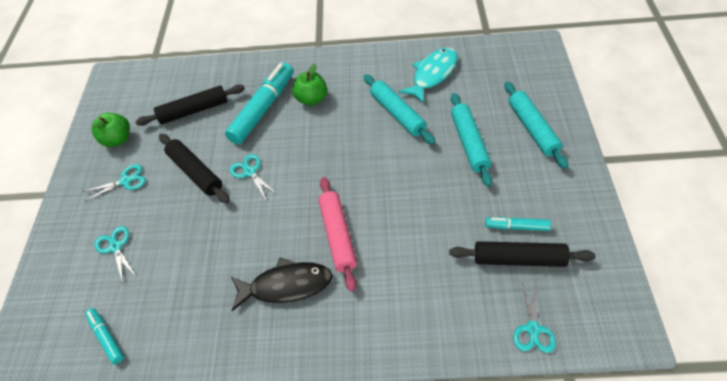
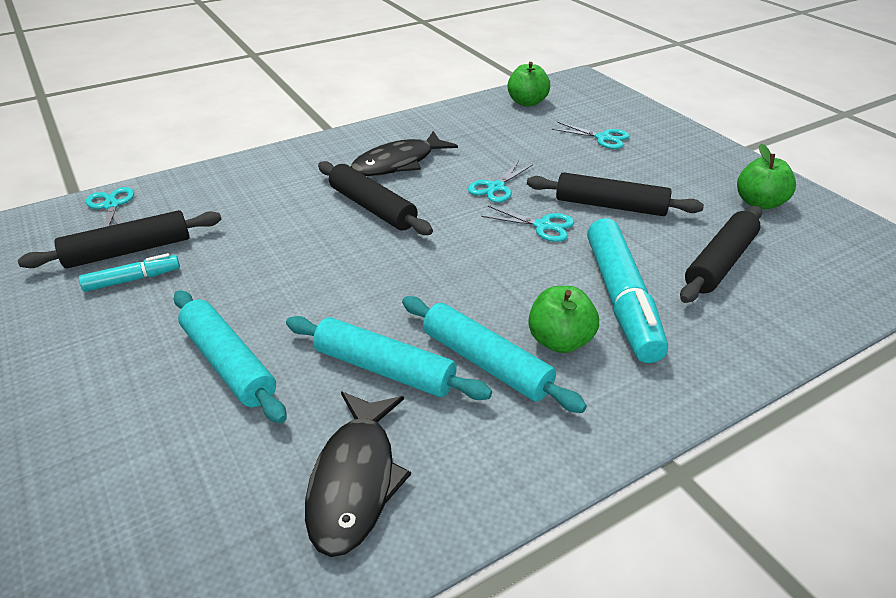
camera: 145 degrees right, 15 degrees down
(106, 337) = (527, 102): turquoise marker -> green apple
(125, 181) = (678, 176): turquoise scissors -> turquoise scissors (496, 187)
(337, 235) = (372, 207): pink rolling pin -> black rolling pin
(432, 74) = (355, 480): turquoise fish -> black fish
(532, 129) = (103, 429): turquoise rolling pin -> turquoise rolling pin (486, 362)

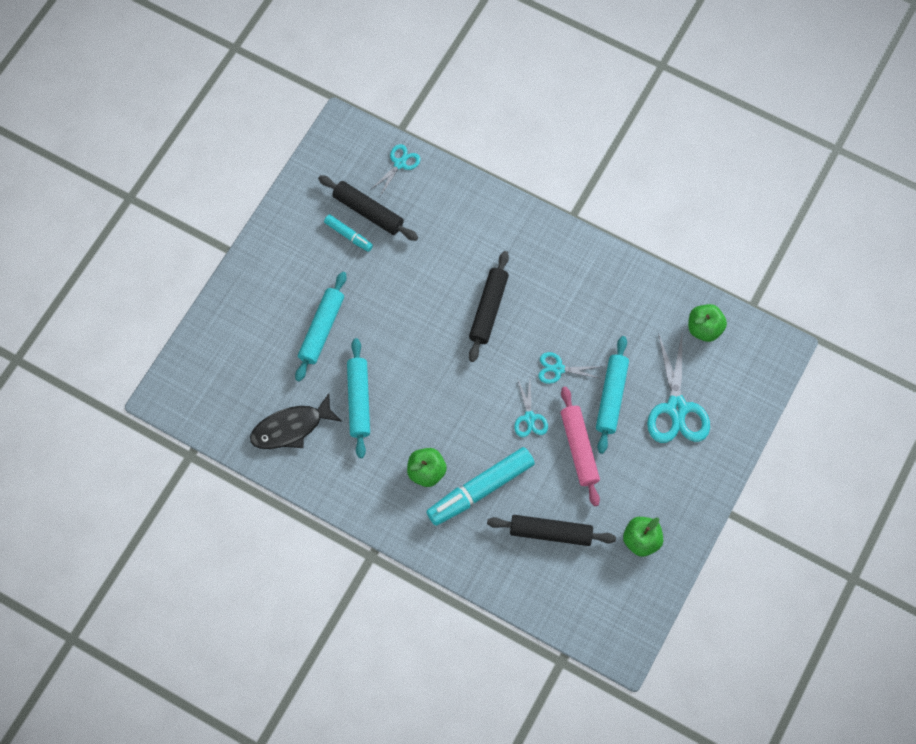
camera: 60 degrees right, 30 degrees up
(398, 163) = (551, 291): black fish -> none
(486, 362) = (390, 444): turquoise rolling pin -> turquoise rolling pin (611, 397)
(603, 138) = (676, 408): turquoise scissors -> turquoise scissors, size x1.85
(610, 206) = (579, 448): black rolling pin -> pink rolling pin

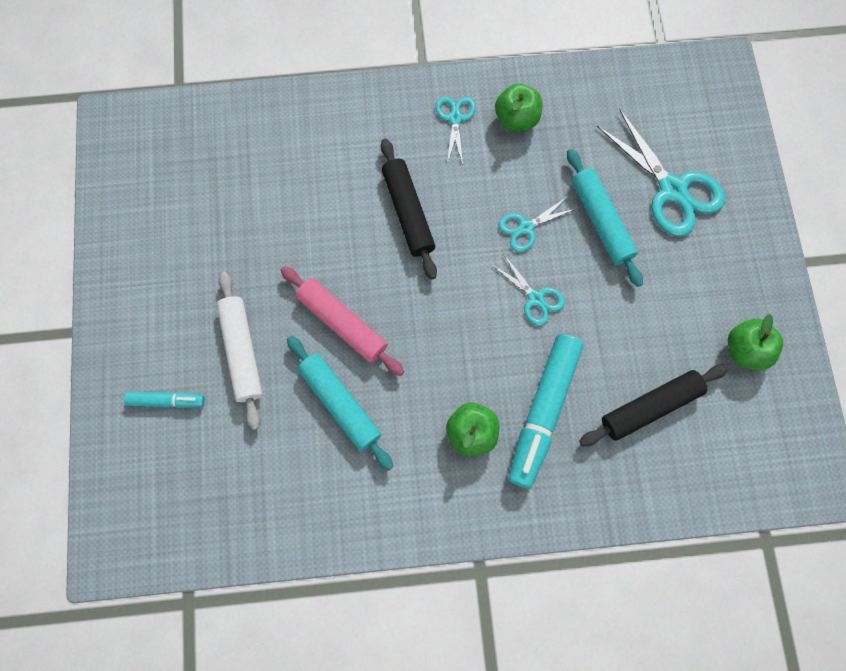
camera: 35 degrees left, 5 degrees up
(291, 428) = (285, 487): black fish -> none
(321, 329) = (242, 352): turquoise rolling pin -> white rolling pin
(348, 235) = (200, 230): turquoise marker -> turquoise marker (166, 401)
(368, 212) = (204, 192): black rolling pin -> none
(399, 164) = (203, 120): turquoise scissors -> turquoise scissors (455, 118)
(579, 448) = (610, 296): pink rolling pin -> pink rolling pin (342, 324)
(704, 328) = (636, 93): green apple -> green apple (516, 119)

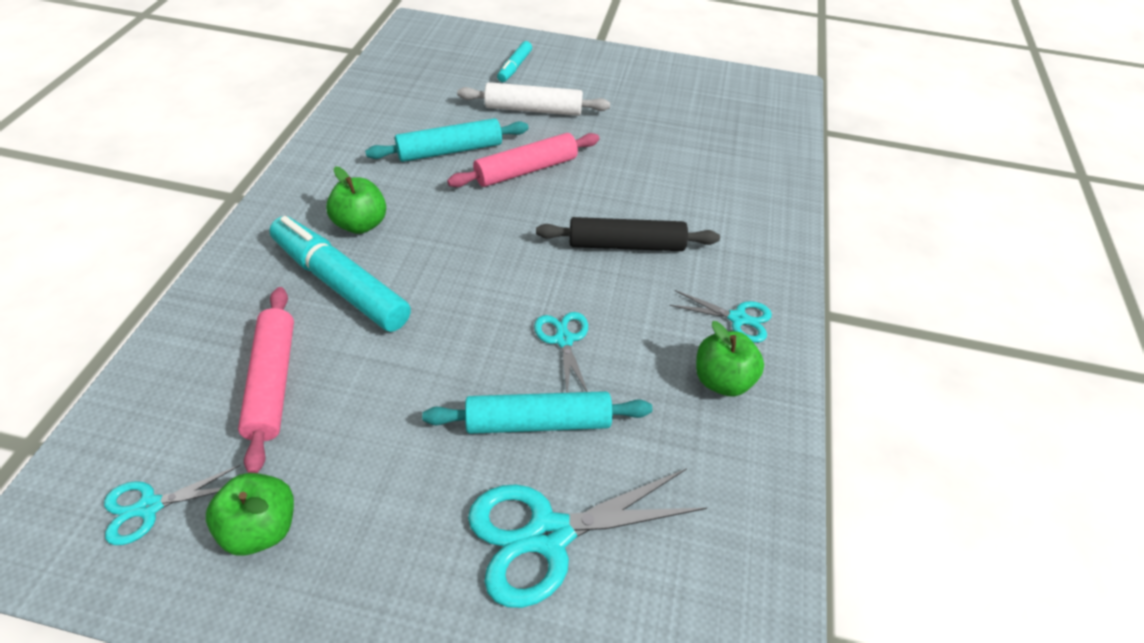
camera: 105 degrees right, 25 degrees down
(535, 298) = (470, 319): turquoise scissors -> turquoise scissors (150, 507)
(650, 407) = (272, 382): black rolling pin -> pink rolling pin

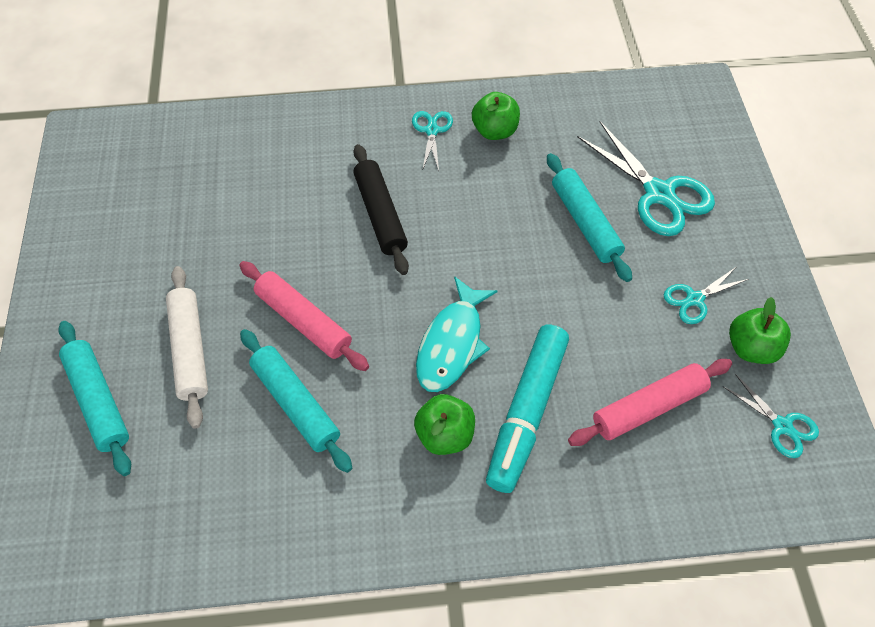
camera: 105 degrees left, 10 degrees up
(446, 254) = (452, 343): none -> turquoise fish
(515, 67) = (99, 400): turquoise marker -> turquoise rolling pin
(564, 340) = (505, 228): turquoise scissors -> turquoise scissors (694, 299)

